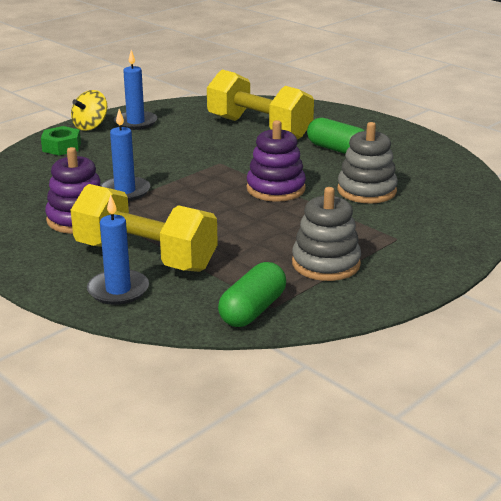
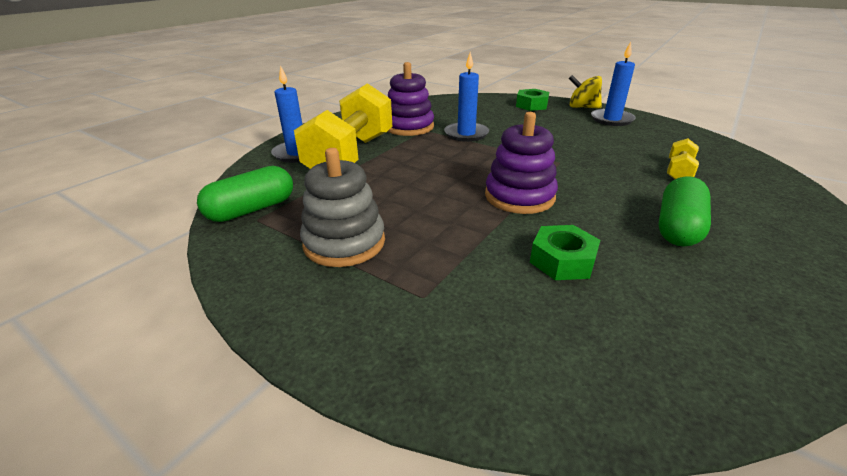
camera: 80 degrees right, 5 degrees up
(253, 310) = (252, 210): green capsule -> green capsule turned 60 degrees counterclockwise
(259, 128) = (678, 171): yellow dumbbell -> yellow dumbbell, size x0.42
(366, 191) = (562, 260): grey stacking toy -> green nut

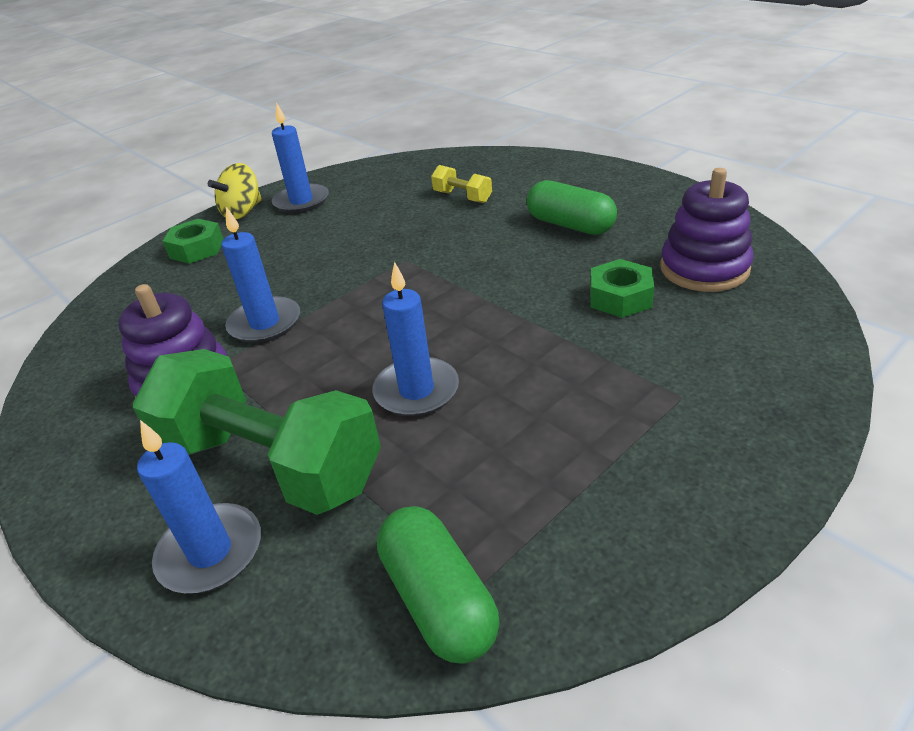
camera: 75 degrees left, 5 degrees up
(344, 243) = (567, 465): grey stacking toy -> none
(351, 155) = (271, 463): yellow dumbbell -> green dumbbell
(413, 184) = (416, 391): none -> blue candle
(519, 196) = (484, 303): purple stacking toy -> purple stacking toy (704, 268)

